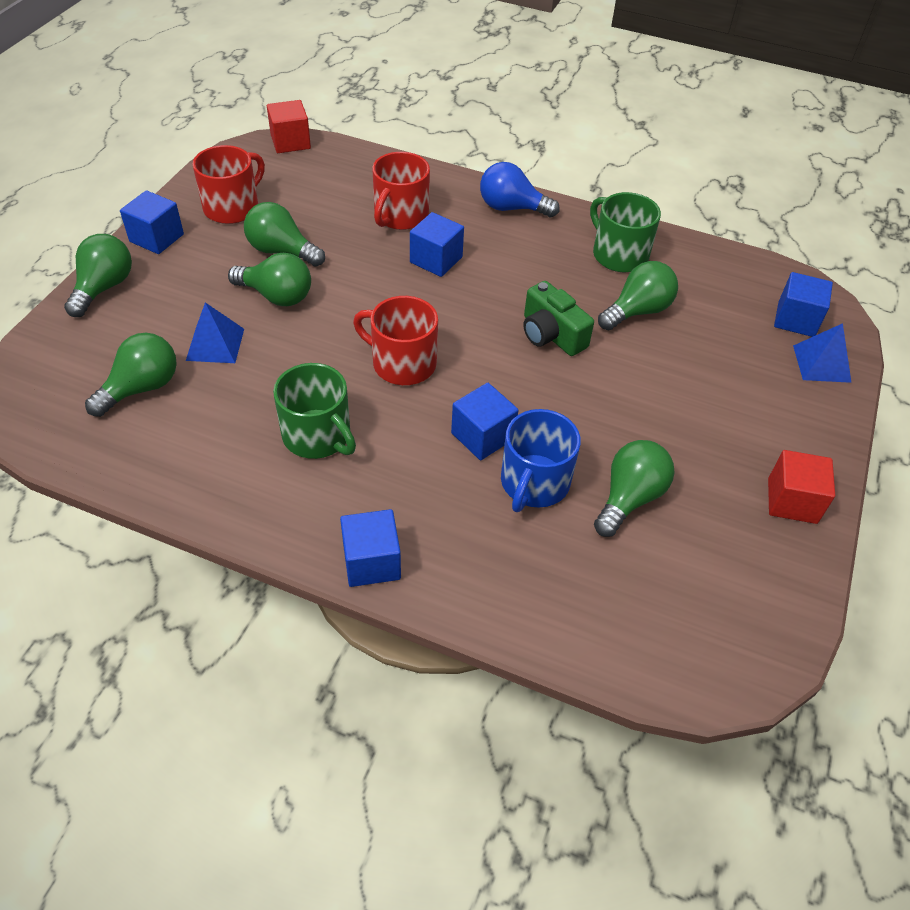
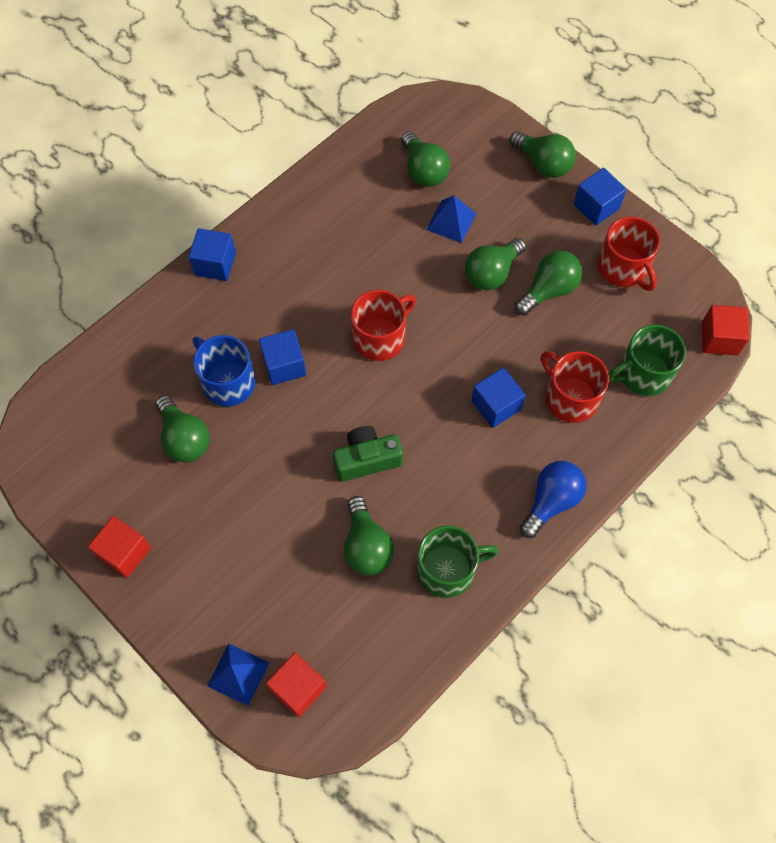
camera: 115 degrees right, 15 degrees up
(318, 435) = (332, 262): green mug -> green mug (643, 373)
(796, 319) = (298, 688): blue cube -> red cube

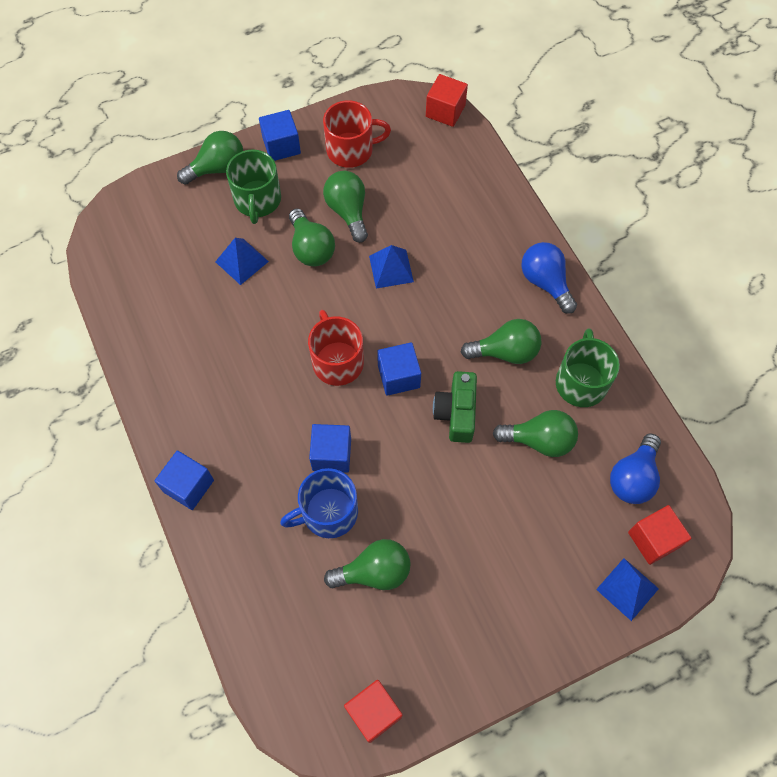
camera: 70 degrees left, 0 degrees up
(124, 552) = (476, 664): red cube -> red cube (373, 712)
(359, 650) = (633, 477): none -> blue light bulb
(423, 171) = (175, 265): green light bulb -> green light bulb (505, 352)
(496, 405) = (442, 291): blue cube -> blue cube (398, 376)
(501, 350) = (391, 268): none -> blue pyramid
(570, 397) = (457, 234): red mug -> none
(643, 373) = (455, 174): green mug -> green mug (257, 200)

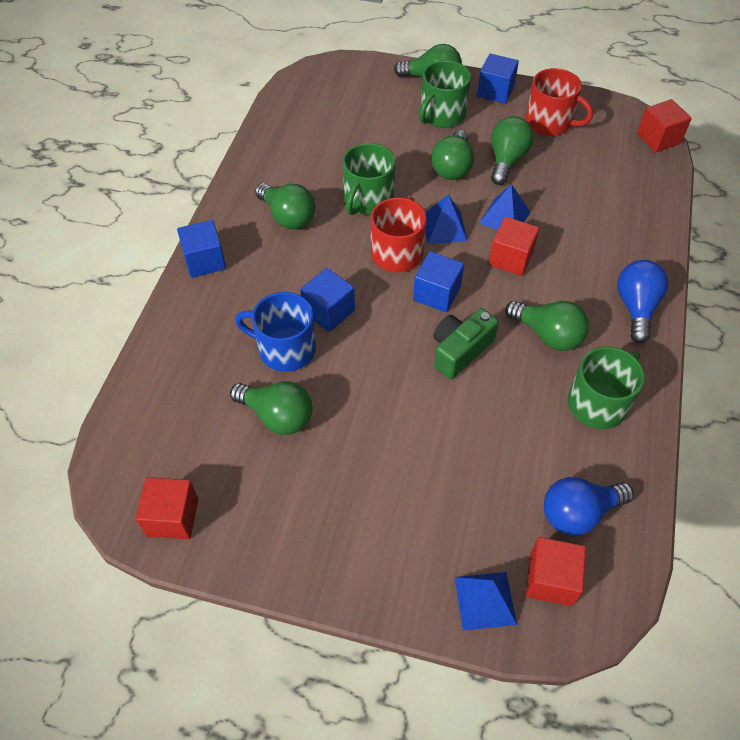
camera: 40 degrees right, 10 degrees down
(242, 261) = (390, 145): blue pyramid -> blue pyramid (444, 228)
(270, 328) = (368, 199): none -> green mug
(426, 303) = (510, 258): none -> red cube
(539, 440) = (515, 421): green light bulb -> green light bulb (288, 217)

